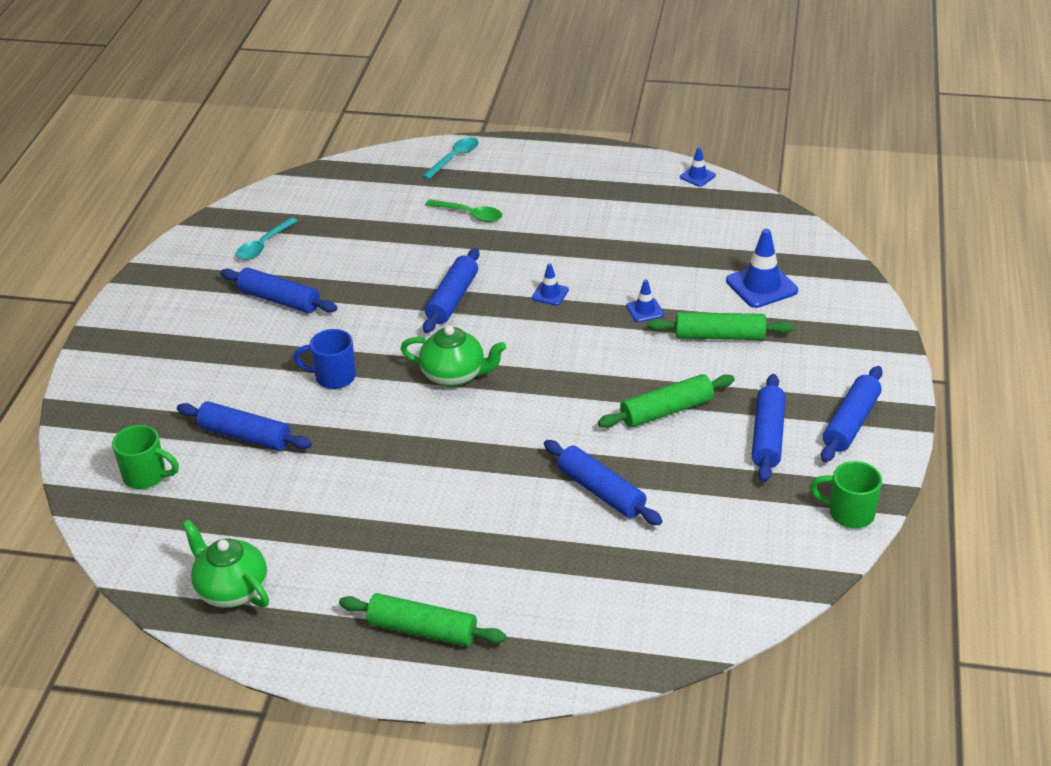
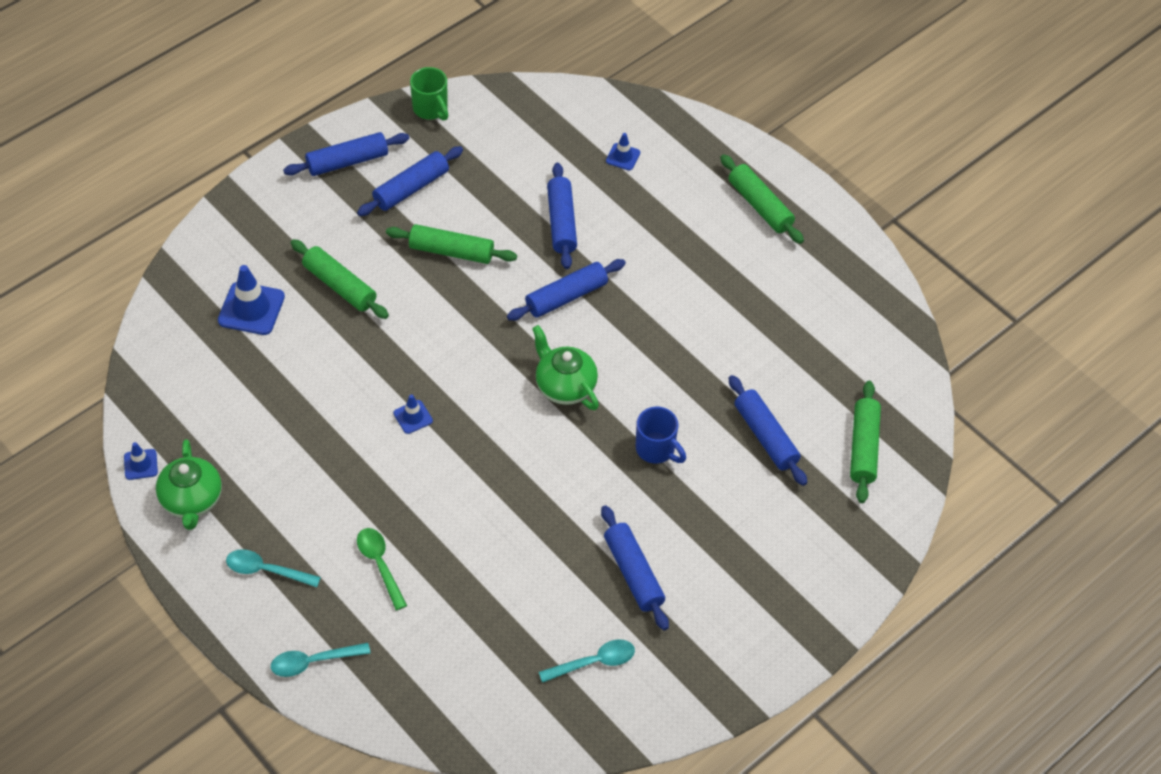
camera: 145 degrees left, 15 degrees up
(146, 476) = (863, 447): green mug -> green rolling pin
(231, 590) = (860, 310): green teapot -> green teapot (192, 500)
(453, 299) = (492, 468): blue rolling pin -> blue rolling pin (566, 296)
(541, 176) = (266, 570): none -> turquoise spoon
(645, 310) = (362, 348): blue traffic cone -> blue traffic cone (623, 157)

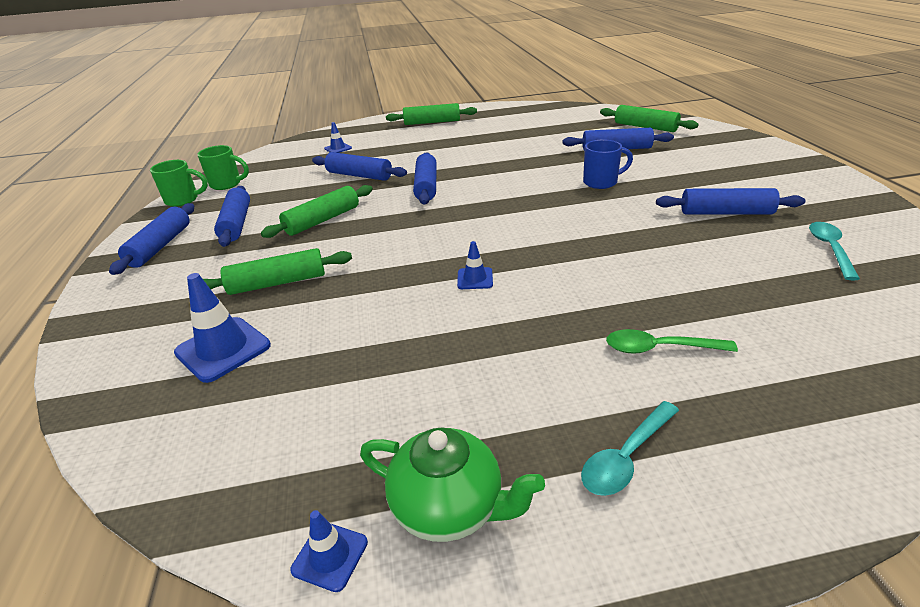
camera: 55 degrees left, 20 degrees down
(313, 662) = (814, 454): turquoise spoon -> none
(481, 119) = (227, 184): none -> green mug
(565, 386) = (510, 203): green teapot -> none

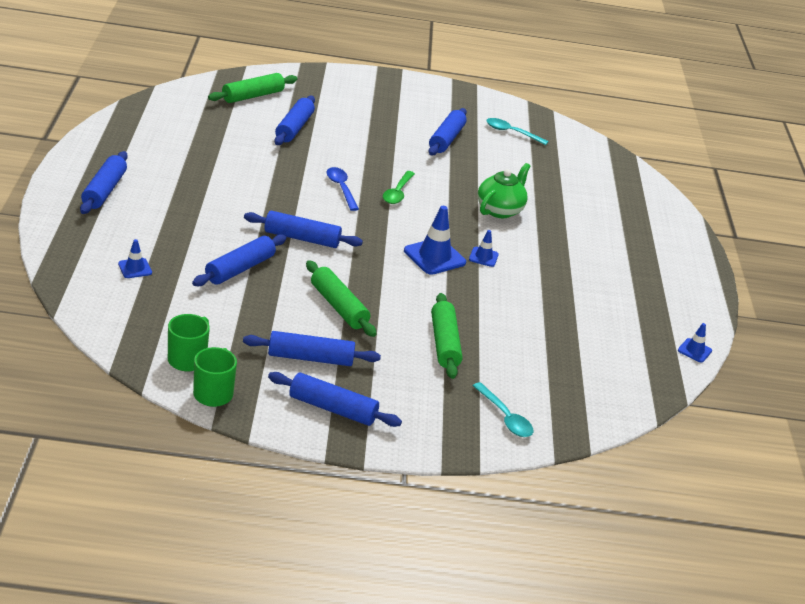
camera: 85 degrees left, 0 degrees up
(223, 349) = (526, 375): blue traffic cone -> blue traffic cone (434, 257)
(432, 122) = (104, 190): green rolling pin -> blue rolling pin
(449, 507) = (674, 314): green teapot -> green teapot (500, 210)
(533, 184) = (341, 188): none -> blue spoon
(601, 182) = (361, 160): blue mug -> none
(626, 457) = (656, 260): turquoise spoon -> turquoise spoon (505, 417)
(659, 348) = (583, 222): green spoon -> green spoon (398, 193)

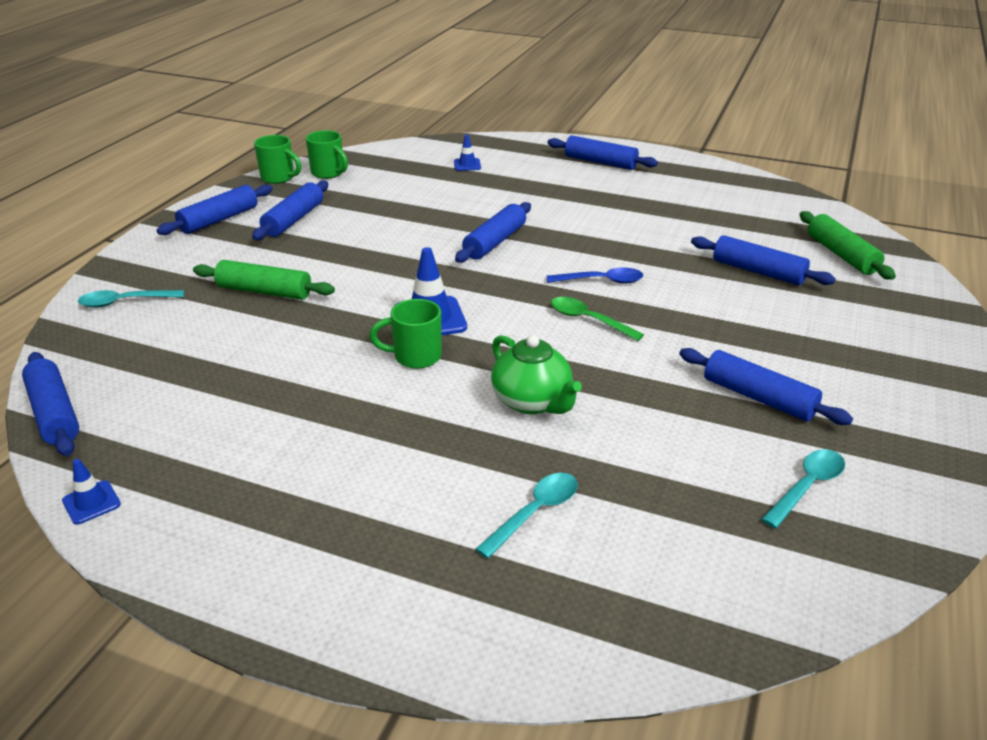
camera: 115 degrees right, 0 degrees up
(240, 269) = (449, 205): blue rolling pin -> blue rolling pin (55, 413)
(339, 307) = (363, 244): green rolling pin -> none
(483, 257) = (415, 356): blue traffic cone -> green mug
(586, 205) = (535, 513): none -> turquoise spoon

